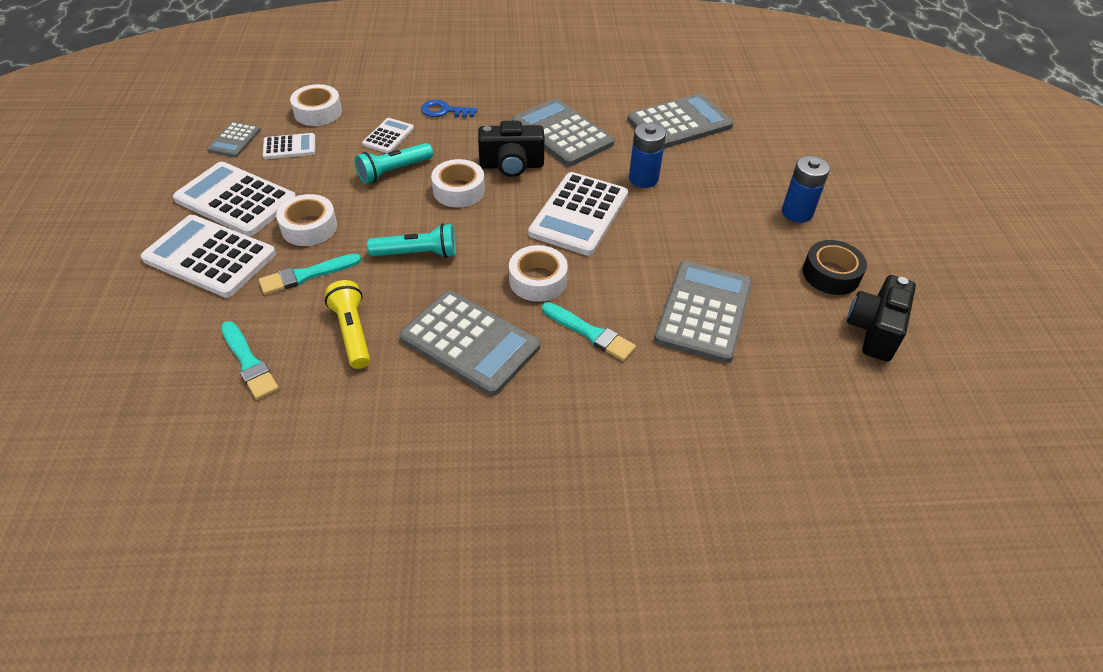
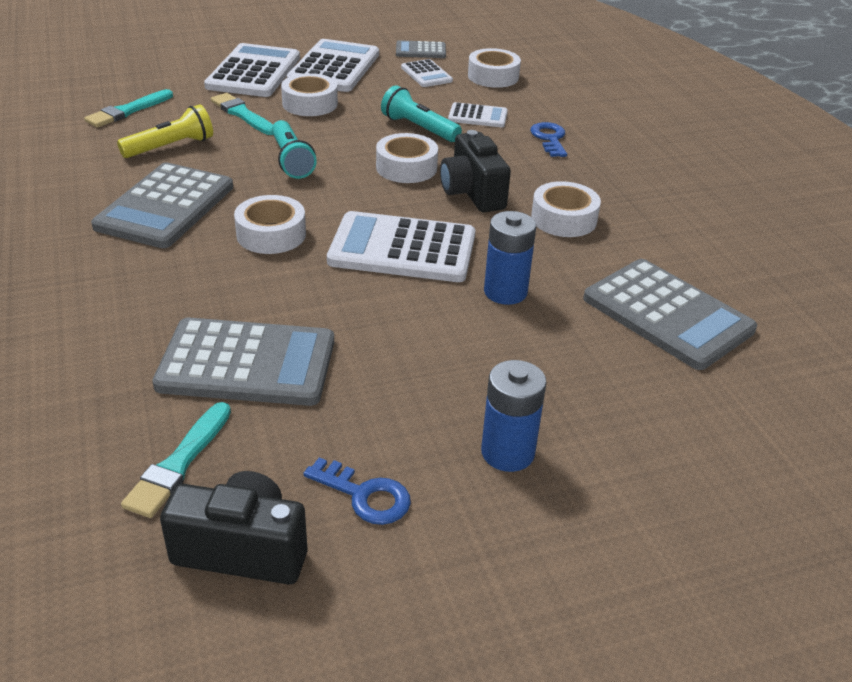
camera: 75 degrees right, 10 degrees down
(562, 133) = (564, 219): grey calculator -> white tape
(590, 333) = (191, 278): turquoise brush -> turquoise brush (179, 463)
(831, 274) = (365, 495): black tape -> blue key

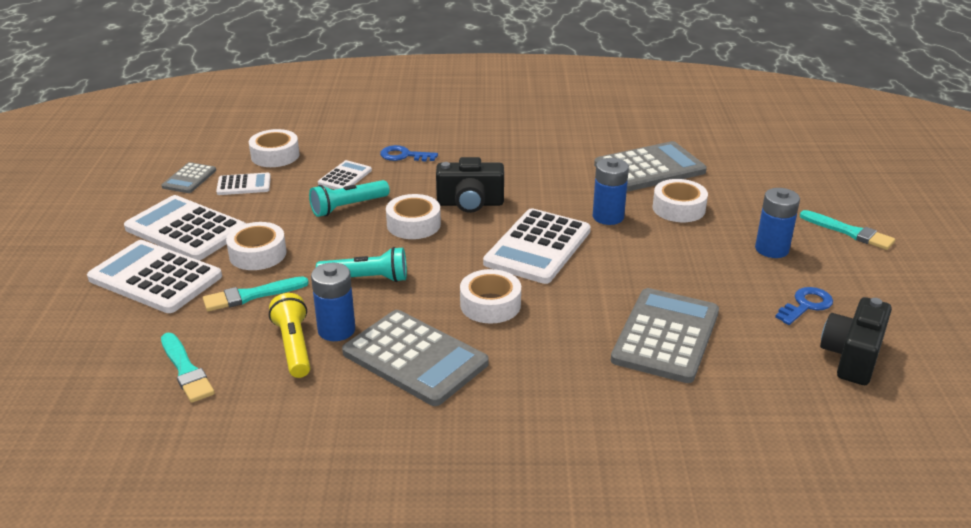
camera: 70 degrees left, 5 degrees down
(179, 463) = (772, 377): turquoise brush -> turquoise brush (849, 232)
(201, 161) = (336, 330): none -> blue battery
(564, 219) = (524, 176): white tape -> white tape (678, 208)

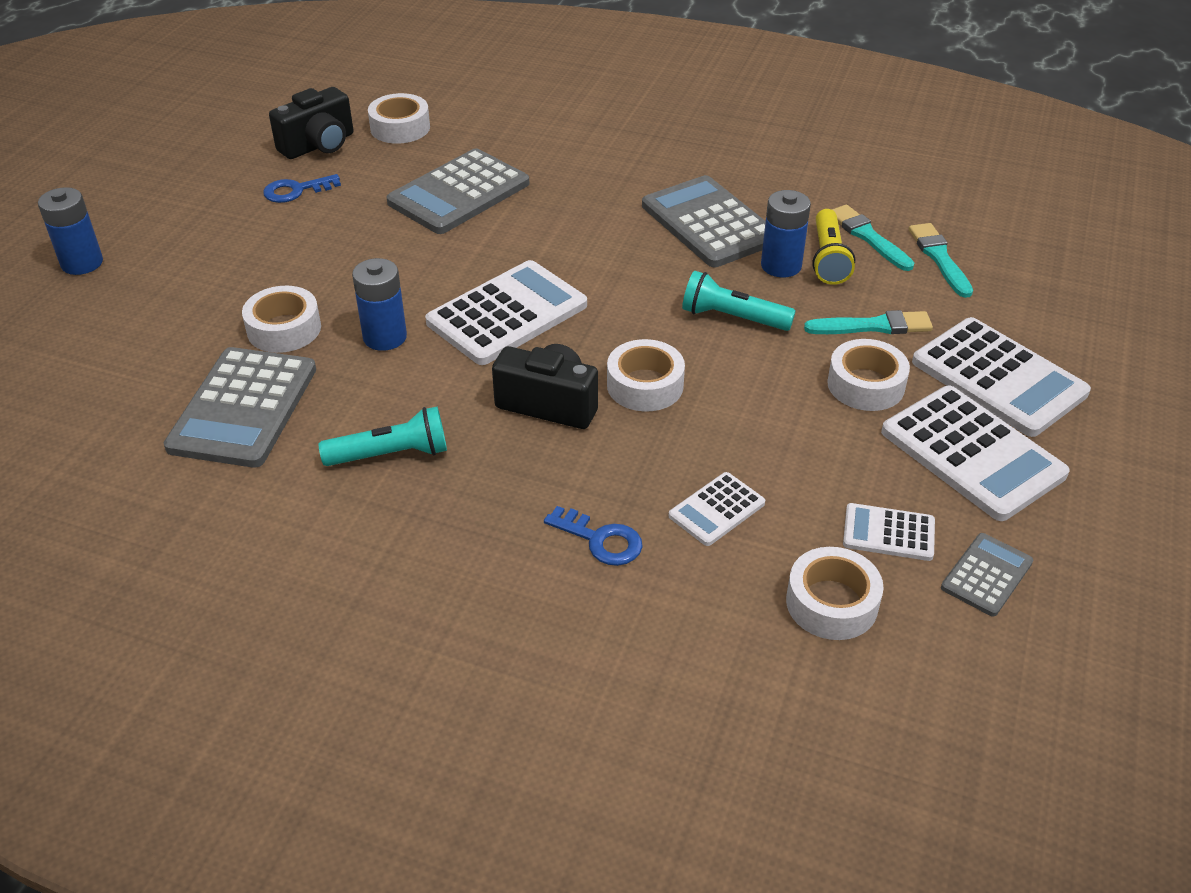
camera: 160 degrees left, 10 degrees up
(348, 207) = (727, 440): turquoise flashlight -> turquoise flashlight (391, 454)
(490, 304) = (607, 258): white tape -> white tape (400, 128)
(649, 168) = (243, 408): grey calculator -> grey calculator turned 75 degrees counterclockwise
(771, 249) = (248, 251): blue battery -> blue battery (82, 263)
(849, 232) = (135, 251): turquoise brush -> turquoise brush (868, 237)

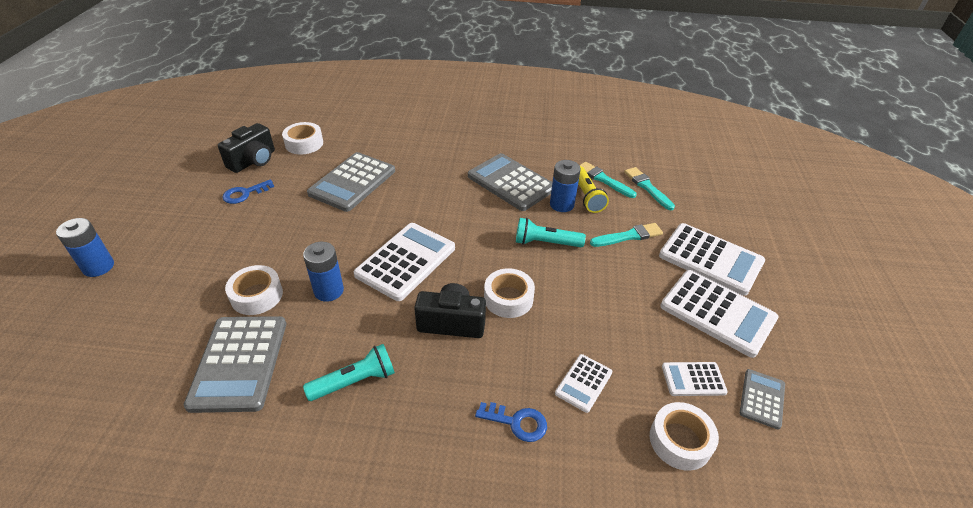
camera: 15 degrees left, 0 degrees up
(865, 385) = (639, 276): white tape -> none

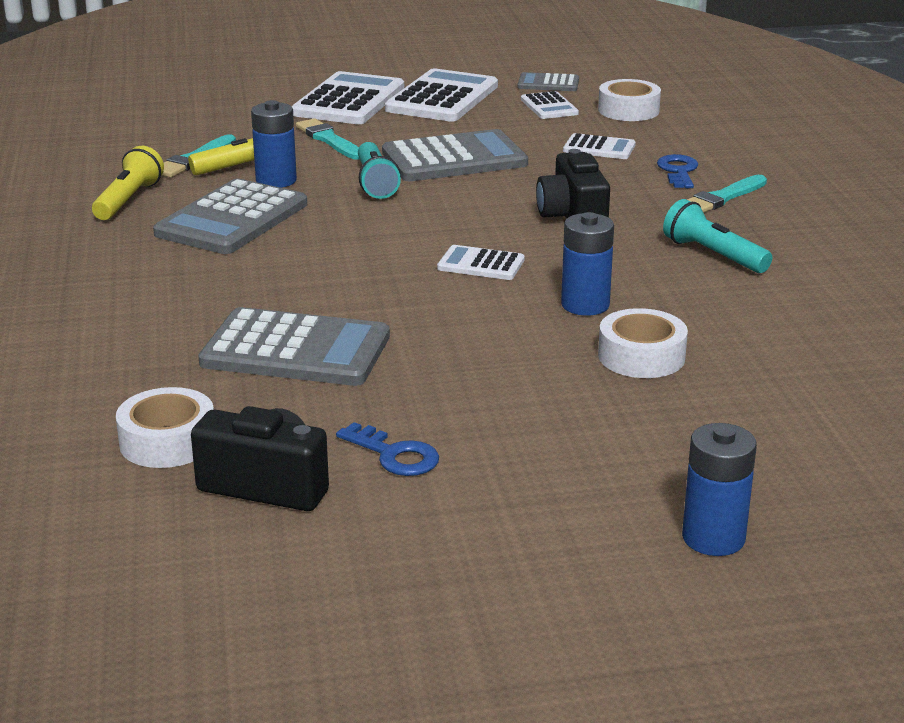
camera: 105 degrees left, 15 degrees down
(239, 363) = (762, 332): grey calculator -> grey calculator (454, 158)
(406, 261) = (481, 264): white calculator -> white calculator, size x0.52
(508, 298) = (503, 193): white tape -> none
(549, 154) = (128, 200): none -> yellow flashlight
(647, 187) = (203, 134): turquoise brush -> turquoise brush (721, 198)

